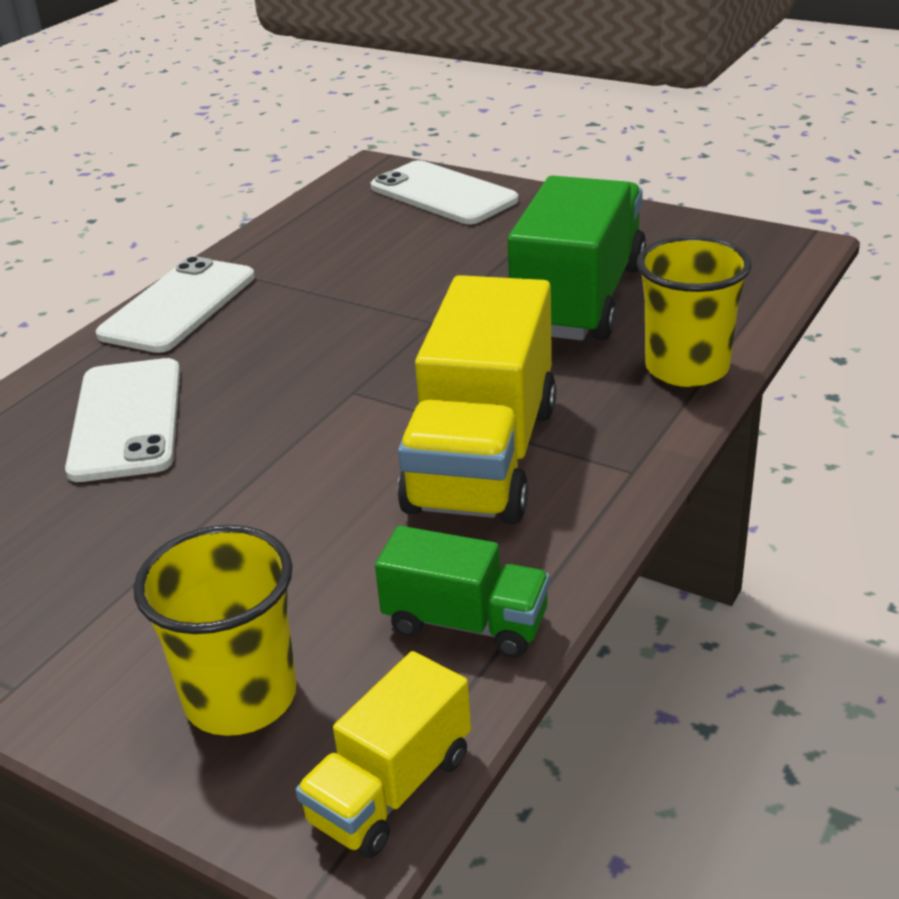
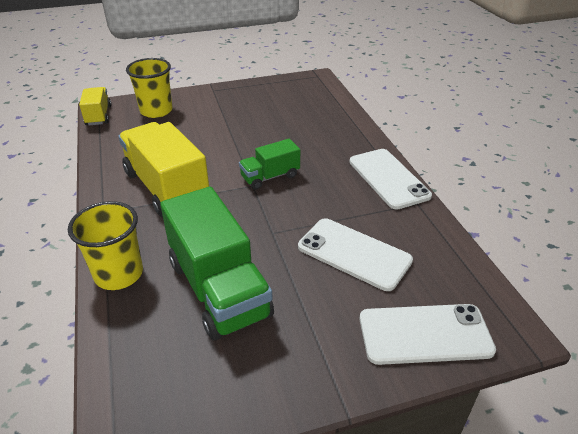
camera: 130 degrees right, 5 degrees up
(127, 419) = (309, 138): white phone -> white phone (354, 254)
(466, 623) = (115, 146): green truck -> green truck (270, 177)

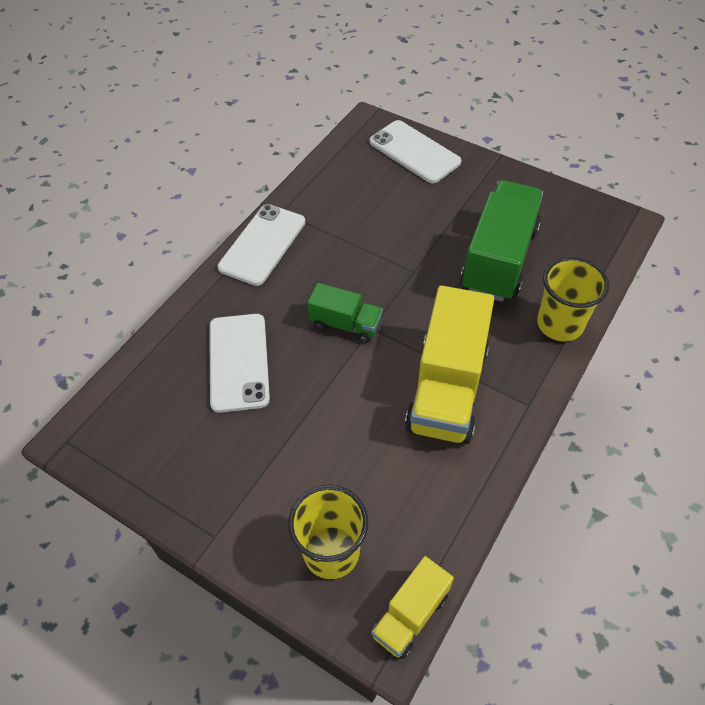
camera: 130 degrees left, 15 degrees up
(354, 254) = (383, 214): white phone -> white phone (239, 362)

